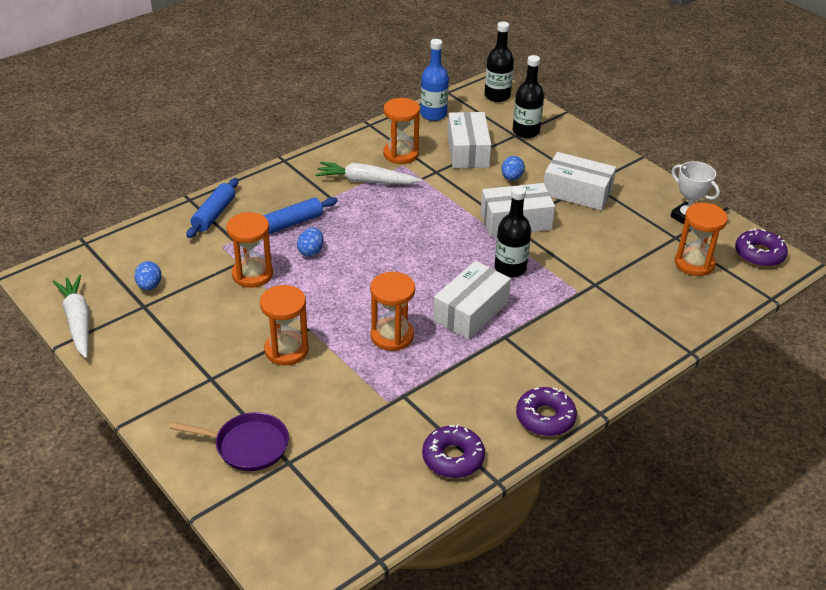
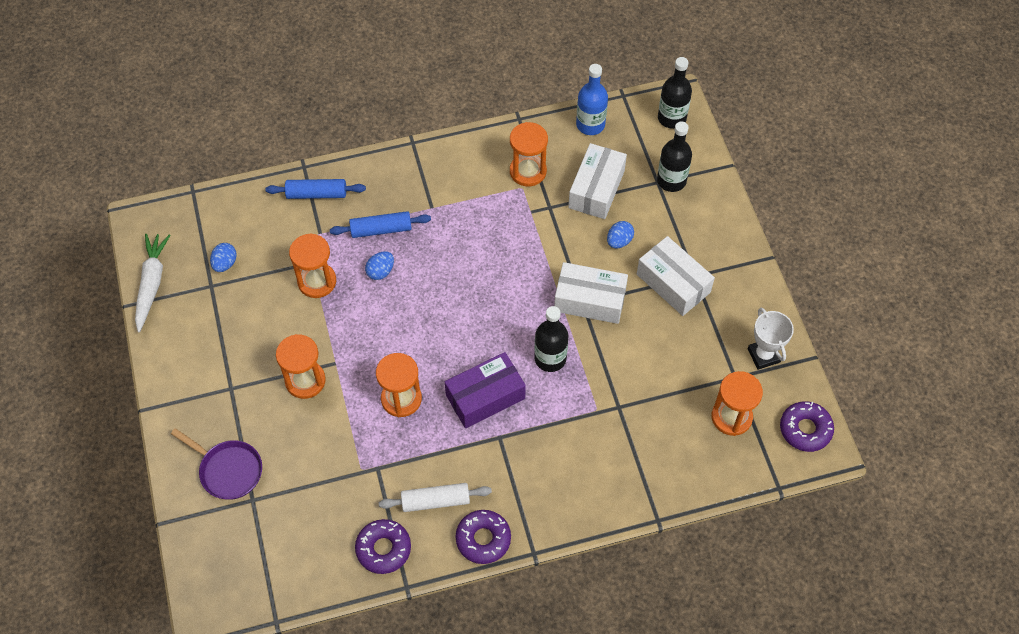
camera: 25 degrees right, 20 degrees up
(214, 214) = (317, 194): blue rolling pin -> blue rolling pin turned 45 degrees clockwise
(366, 181) = (475, 197): white carrot -> none
(470, 311) = (485, 396): white box -> purple box
(478, 403) = (435, 501): none -> white rolling pin

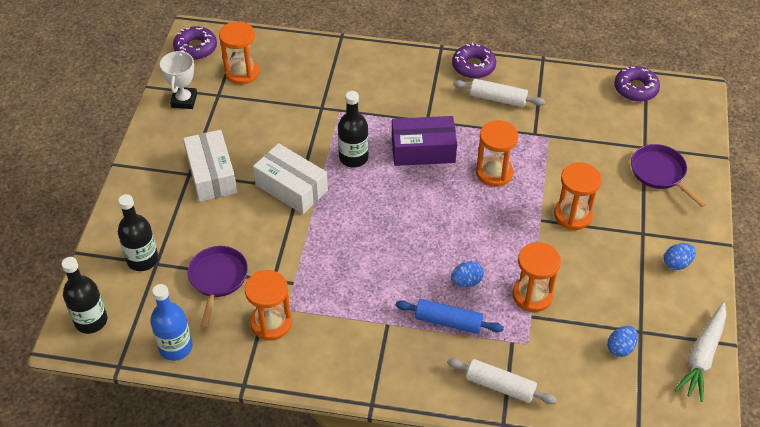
camera: 155 degrees left, 10 degrees down
(317, 194) = (500, 386): blue rolling pin -> white rolling pin
(383, 549) = (550, 85): purple donut -> purple donut (635, 89)
(596, 189) = (217, 279): white box -> purple pan
(619, 241) = (231, 225): blue egg -> blue egg (677, 263)

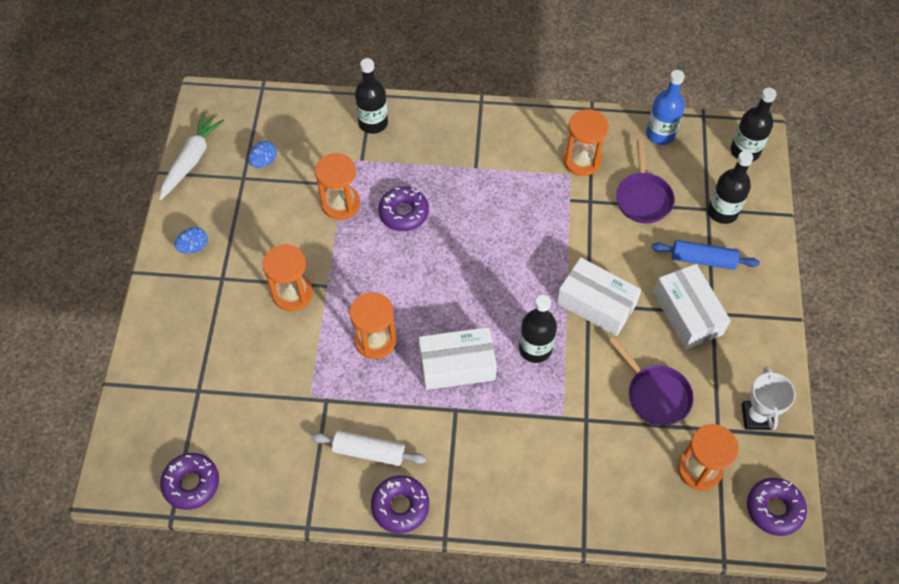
camera: 175 degrees right, 10 degrees up
(423, 150) = (457, 365): purple box -> white box
(448, 322) = (419, 174): blue rolling pin -> blue rolling pin (703, 259)
(466, 281) = (403, 213): blue egg -> purple donut
(500, 386) = (373, 123): white rolling pin -> black bottle
(660, 173) = (187, 354): purple pan -> purple pan (655, 394)

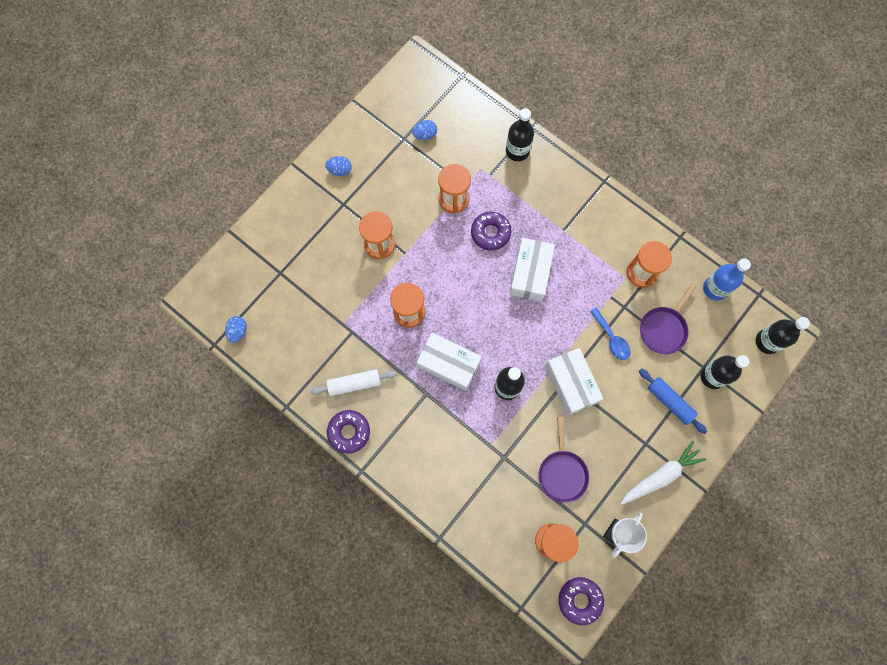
camera: 35 degrees right, 15 degrees up
(191, 160) = (379, 104): white carrot -> white carrot (661, 475)
(191, 483) = (238, 331): purple donut -> blue egg
(369, 452) = (354, 384): white rolling pin -> white rolling pin turned 60 degrees counterclockwise
(601, 237) = (611, 338): none -> blue spoon
(687, 314) = (628, 432): white box -> white box (530, 273)

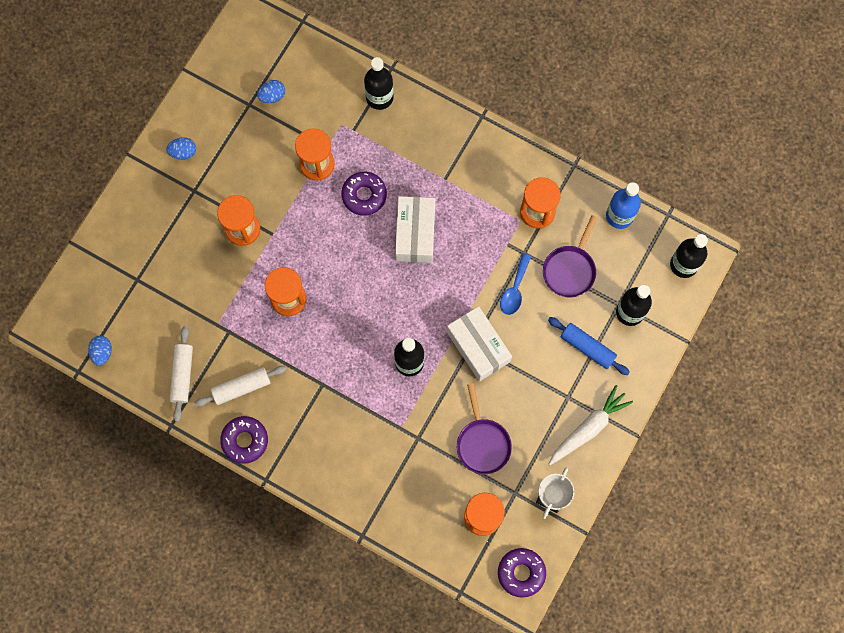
camera: 10 degrees left, 0 degrees up
(304, 363) = (182, 375): none -> white rolling pin
(448, 364) = (341, 348): white box -> none
(611, 338) = (514, 290): blue spoon -> blue spoon turned 60 degrees clockwise

